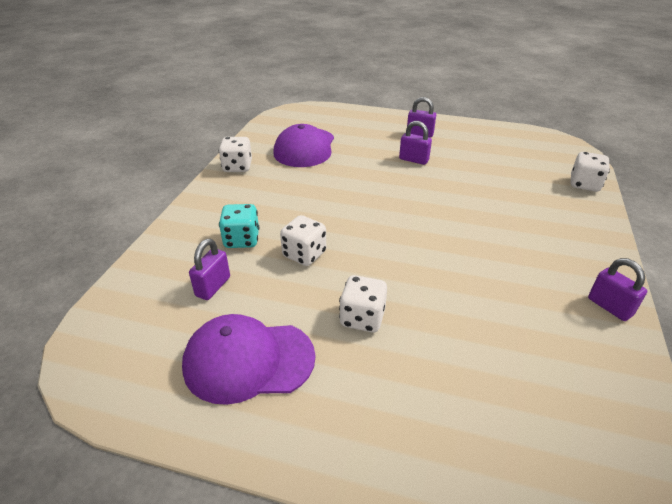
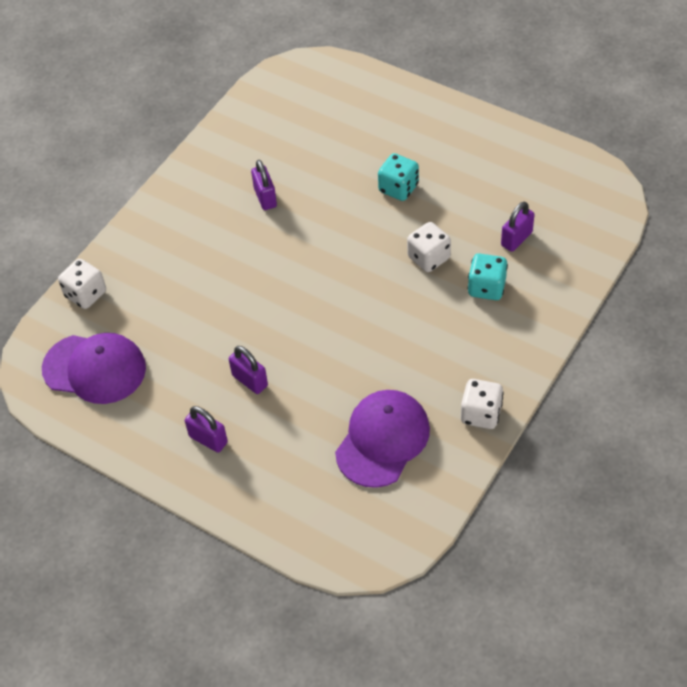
camera: 160 degrees left, 15 degrees up
(248, 361) = (492, 172): purple cap -> purple cap (94, 369)
(362, 318) = (398, 188): white dice -> turquoise dice
(609, 307) = (202, 162): purple padlock -> purple padlock (265, 197)

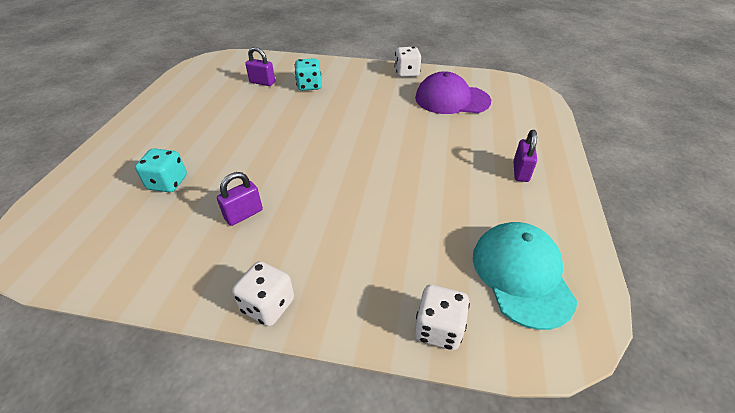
camera: 115 degrees left, 10 degrees down
(94, 369) = (521, 275): purple cap -> turquoise cap
(250, 380) = (453, 165): purple padlock -> none
(398, 188) = (220, 138): turquoise dice -> turquoise dice (168, 183)
(428, 258) = (291, 111): white dice -> white dice (268, 305)

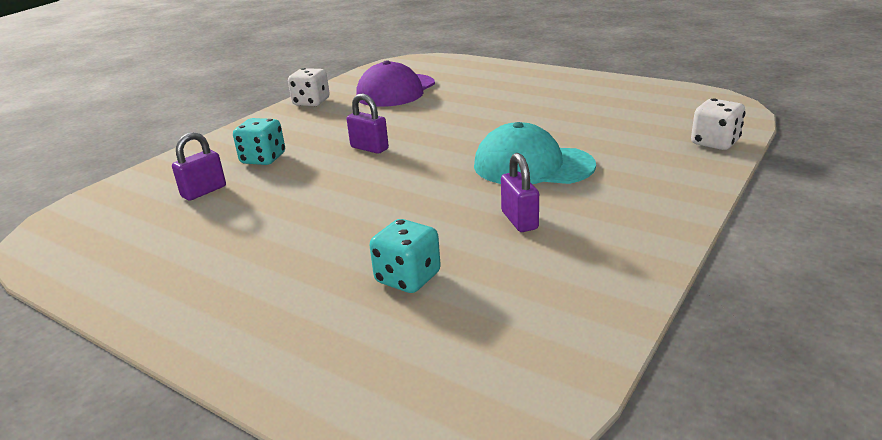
camera: 65 degrees left, 15 degrees down
(268, 305) = (672, 213): white dice -> none
(520, 172) = (540, 85): purple padlock -> purple padlock (369, 148)
(521, 275) = (665, 107): turquoise cap -> turquoise cap (532, 165)

